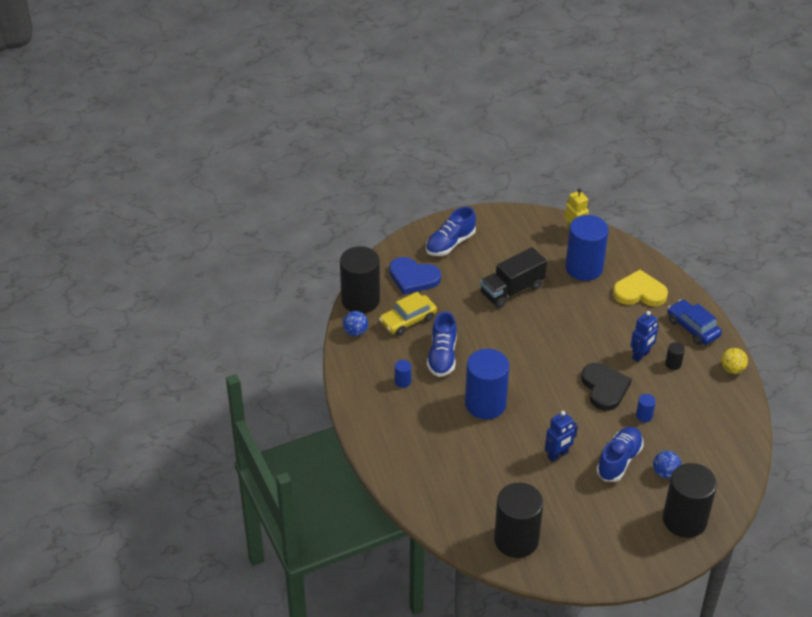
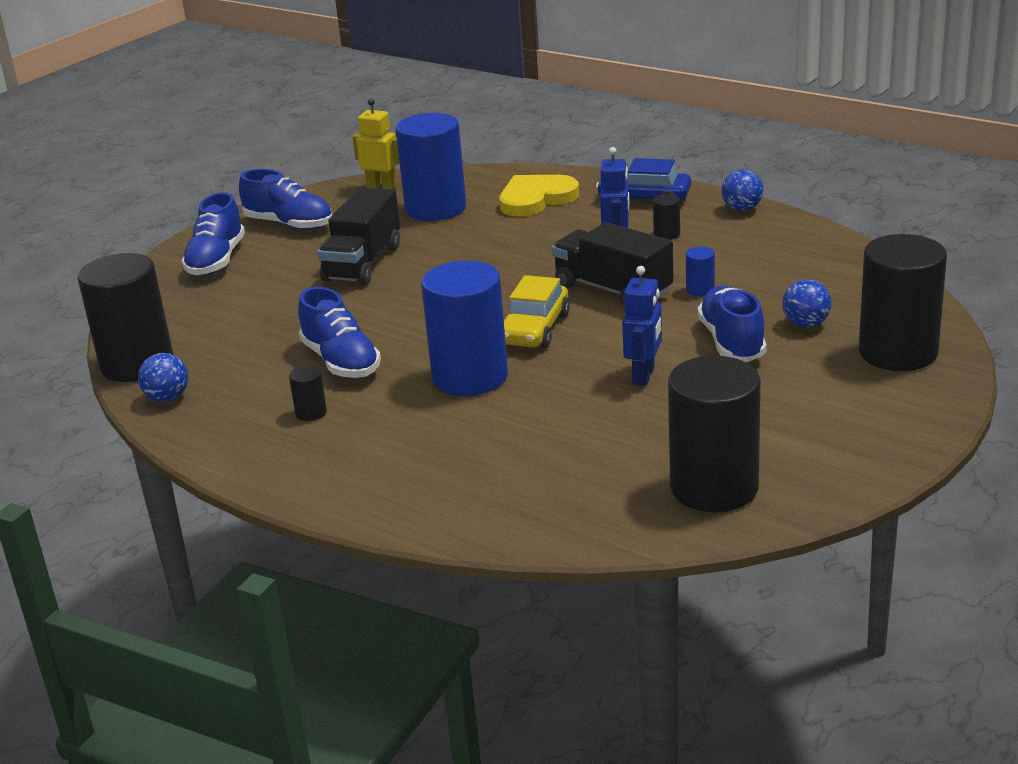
camera: 35 degrees left, 15 degrees down
(403, 381) = (311, 413): blue cylinder -> black cylinder
(408, 320) = (241, 351): yellow car -> yellow car (535, 329)
(413, 277) = (198, 310): blue heart -> none
(505, 235) = (289, 224): none -> blue shoe
(604, 388) = (613, 290): black heart -> black truck
(732, 369) = (742, 209): yellow ball -> blue ball

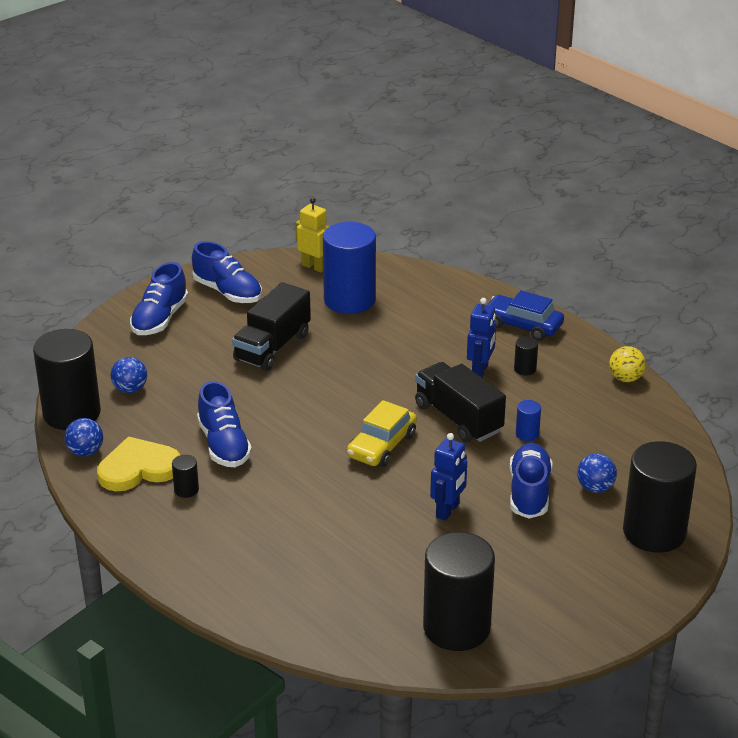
camera: 10 degrees right, 5 degrees up
(470, 377) = (315, 482): blue cylinder -> none
(536, 199) = (434, 306): yellow heart -> yellow heart (138, 468)
(742, 209) = (598, 354): blue ball -> blue ball (130, 389)
(784, 224) = (625, 378): none -> yellow ball

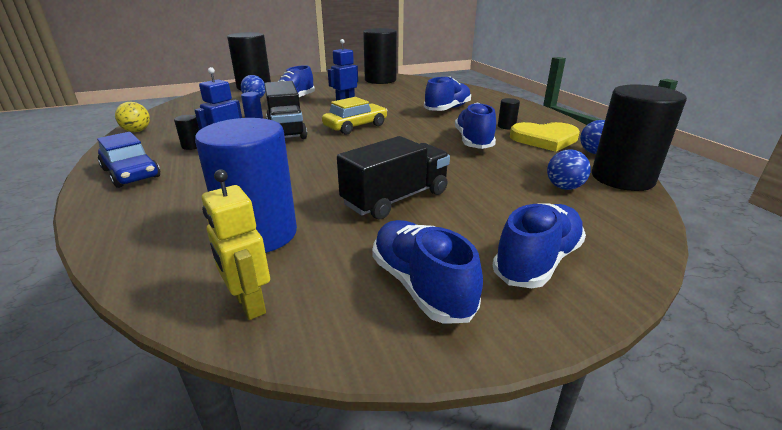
camera: 160 degrees left, 5 degrees down
(279, 524) = (447, 109): none -> blue shoe

